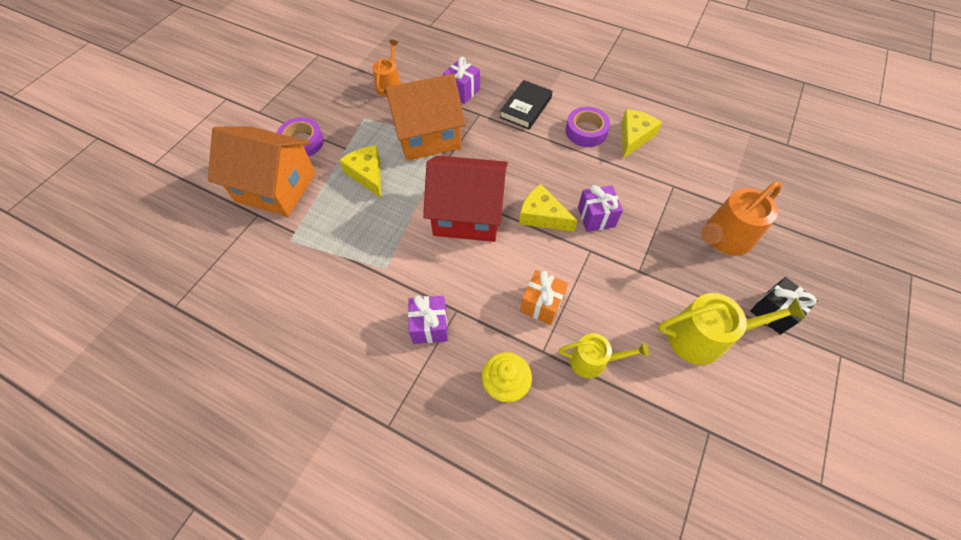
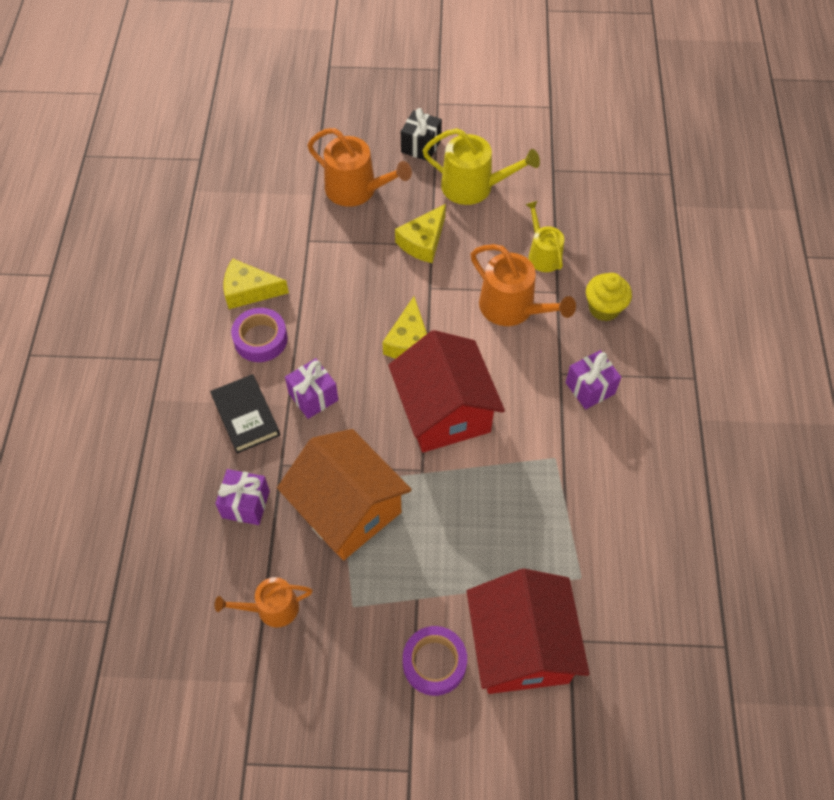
camera: 115 degrees left, 0 degrees up
(276, 187) = (521, 646): orange house -> red house
(367, 174) = (444, 546): yellow cheese -> yellow cheese (423, 241)
(526, 107) = (246, 416): black book -> black book turned 60 degrees clockwise
(541, 304) = (512, 308): orange gift -> orange watering can
(596, 217) = (385, 294): purple gift -> purple gift (313, 397)
(704, 337) = (473, 186): yellow watering can -> yellow watering can turned 135 degrees clockwise

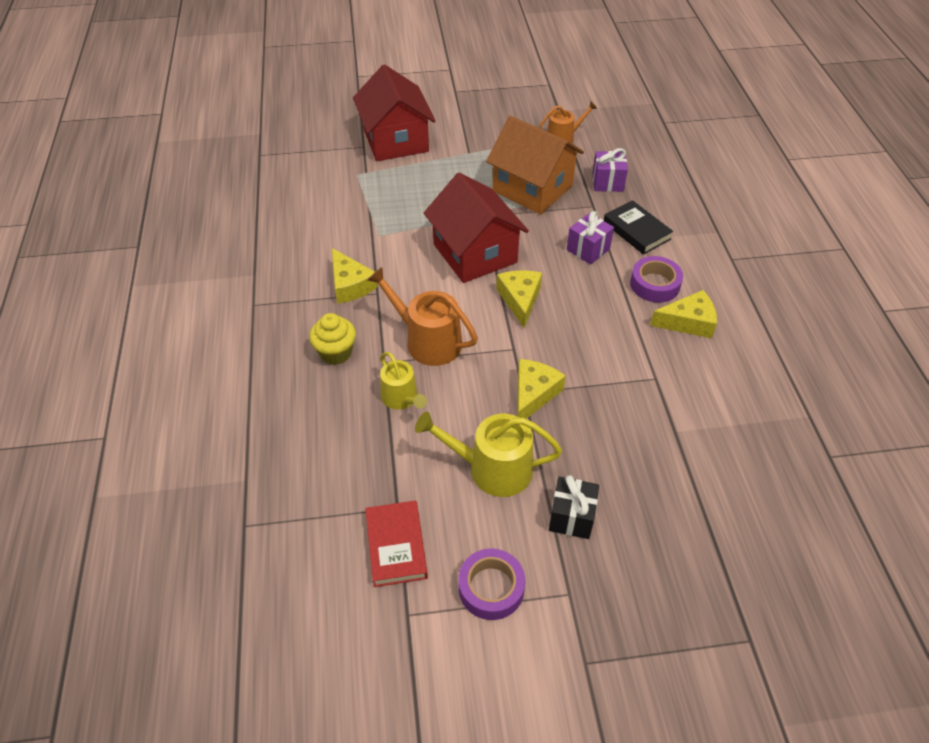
camera: 170 degrees right, 10 degrees down
(356, 189) = (628, 444): orange watering can -> none
(434, 663) = (450, 128): purple tape -> purple tape (491, 588)
(555, 146) = (396, 546): none -> red book
(590, 388) = (350, 285): purple gift -> yellow cheese

